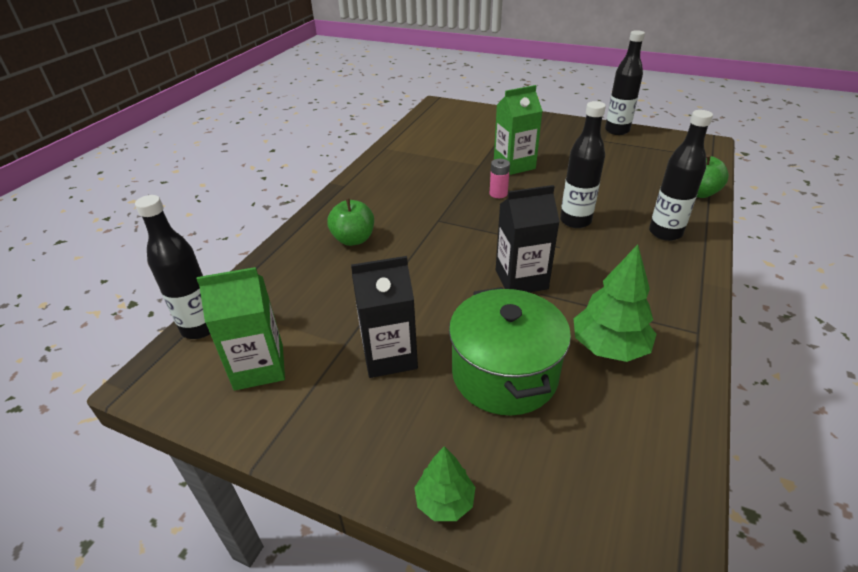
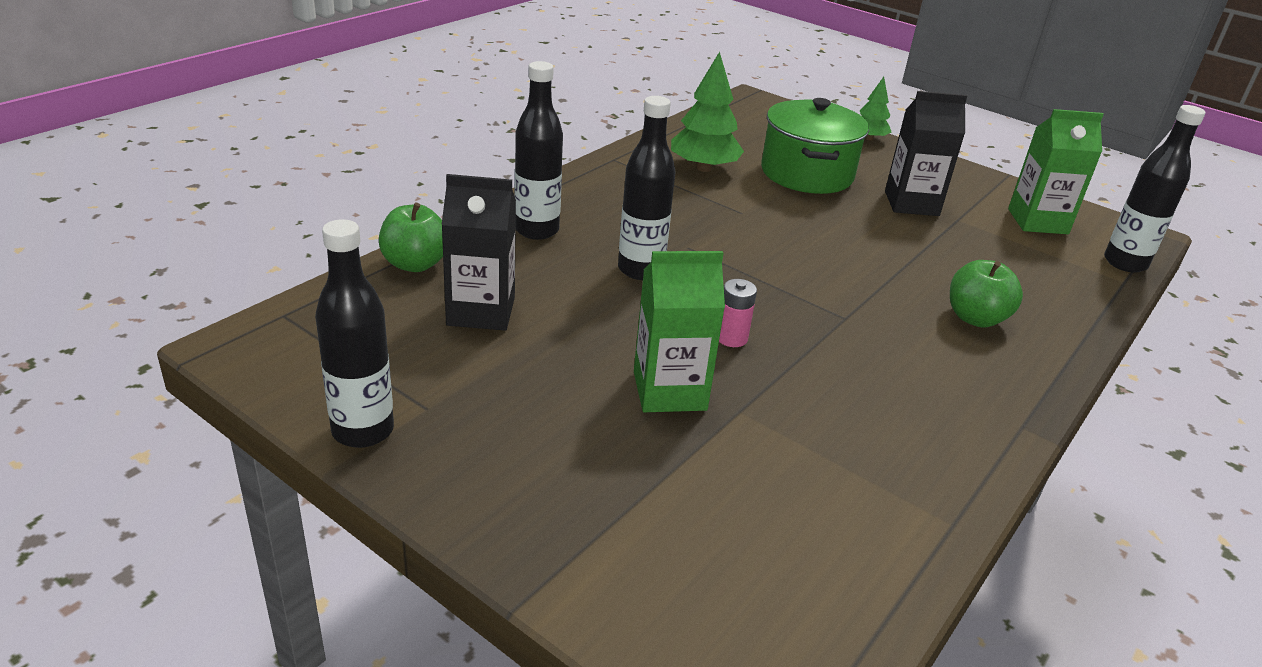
camera: 170 degrees left, 5 degrees down
(521, 279) = (756, 227): black carton -> black carton (481, 311)

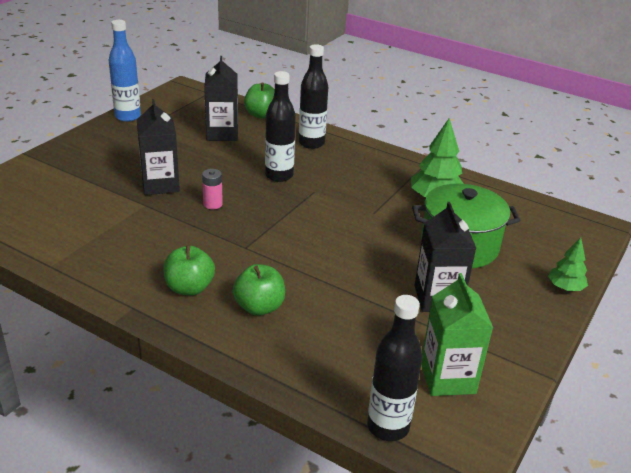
camera: 85 degrees right, 0 degrees up
(363, 431) = (128, 117): black bottle -> blue bottle
(669, 391) = (160, 184): green carton -> black carton
(958, 372) = (189, 288): none -> green apple

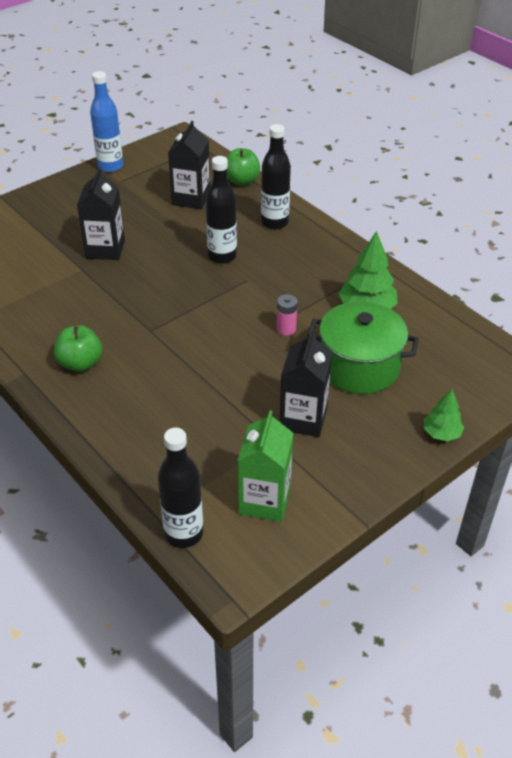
camera: 20 degrees right, 10 degrees up
(213, 204) = (143, 278): pink battery -> pink battery (286, 329)
(259, 307) = (132, 394): green apple -> none

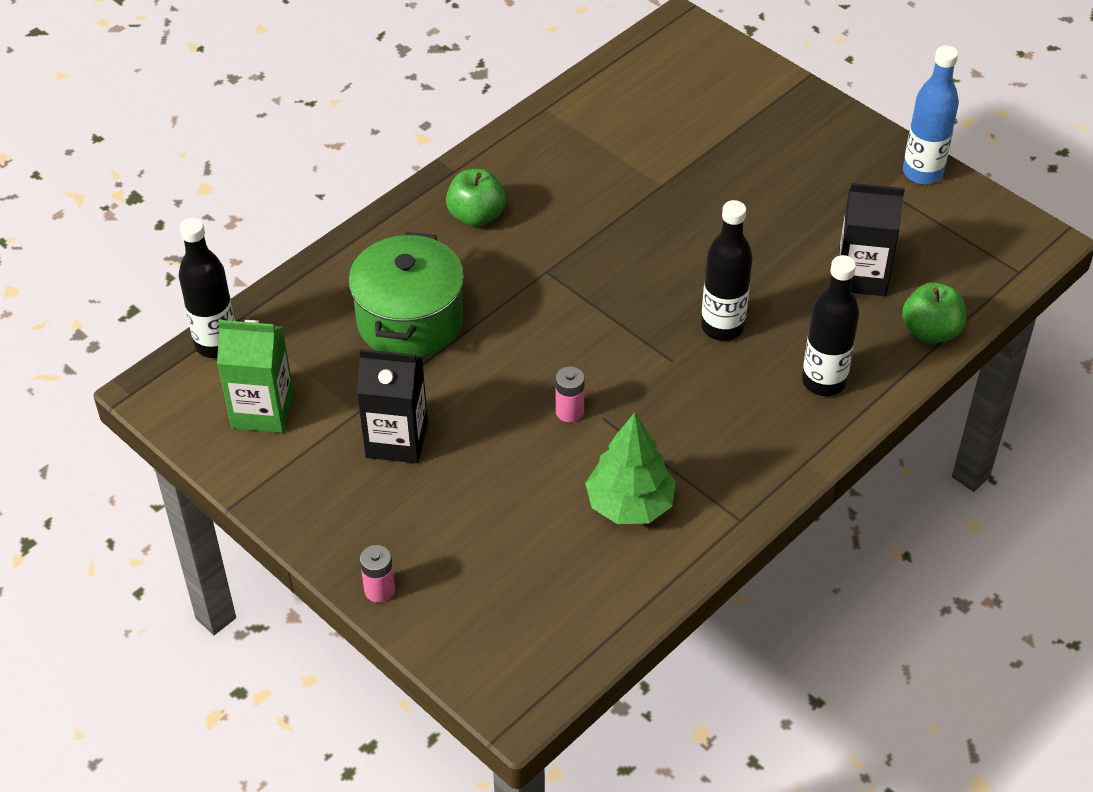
camera: 85 degrees right, 5 degrees up
(105, 249) = (711, 201): black carton -> none
(359, 366) = (501, 497): green pot -> green pot (410, 321)
(441, 433) = (379, 590): green tree -> pink battery

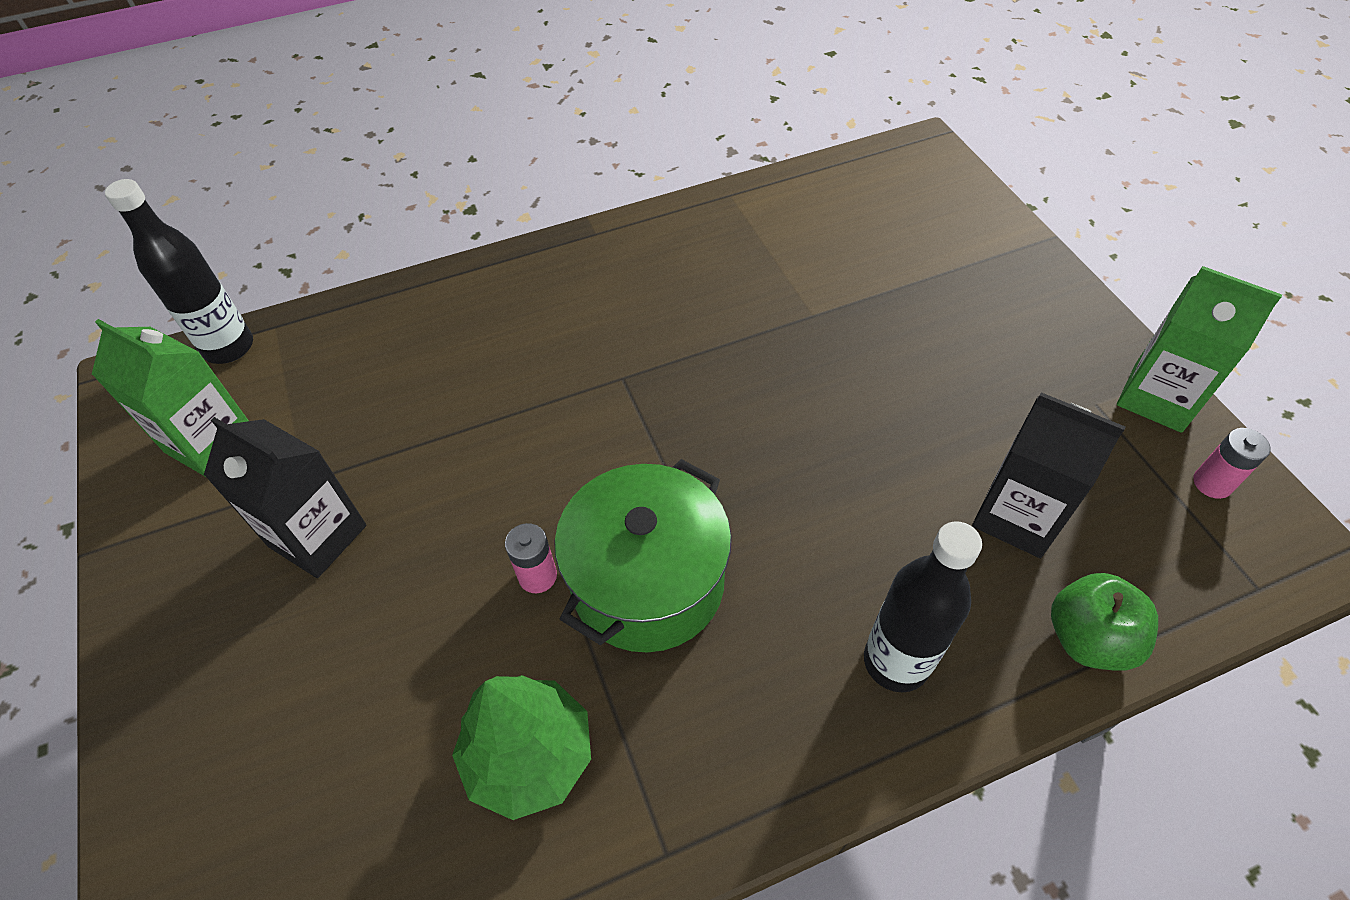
camera: 25 degrees right, 5 degrees up
(379, 590) = (143, 752): pink battery -> pink battery (1212, 483)
(410, 321) = (436, 388): green pot -> green pot (647, 582)
(476, 216) = (586, 289): green apple -> none
(722, 327) = (794, 525): black bottle -> none
(922, 173) = (1157, 397): blue bottle -> green carton

